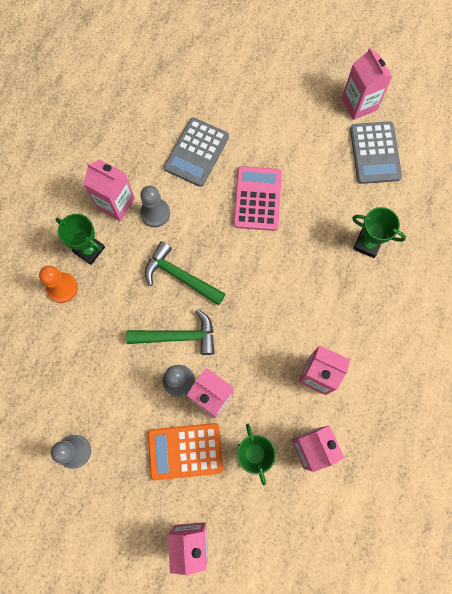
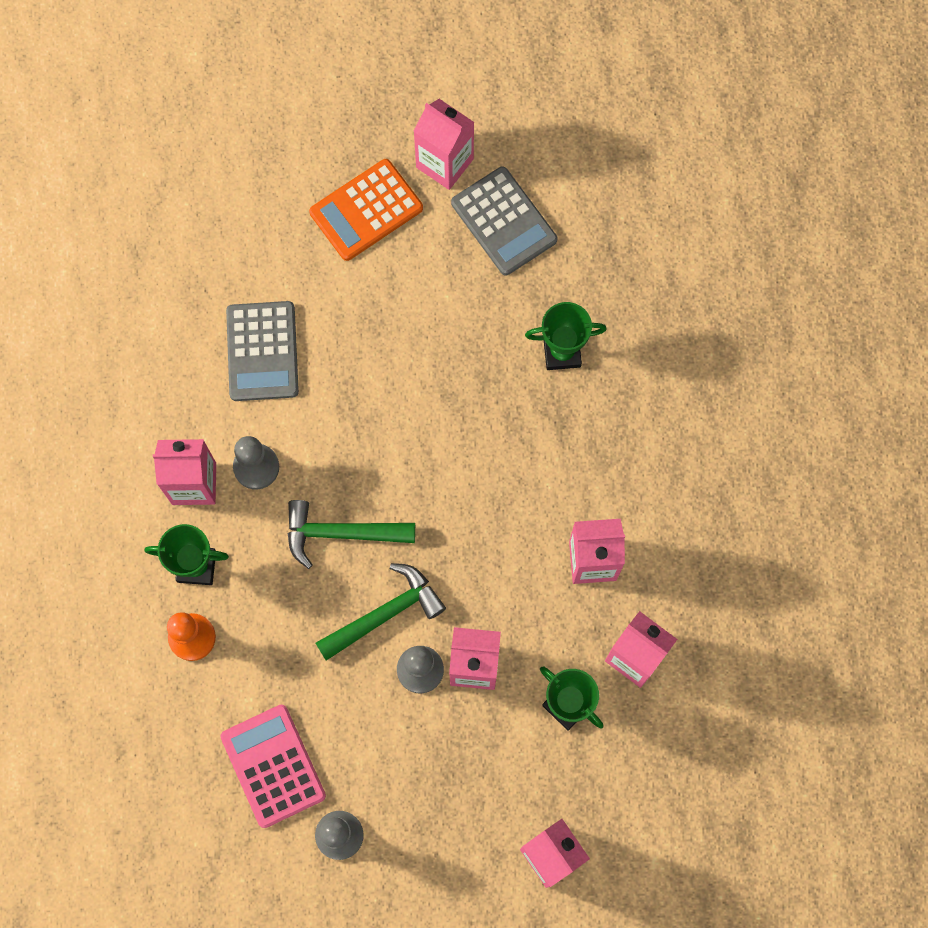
camera: 30 degrees left, 0 degrees up
(185, 451) = (480, 752): orange calculator -> orange calculator (366, 210)
(257, 199) = (382, 371): pink calculator -> pink calculator (273, 766)

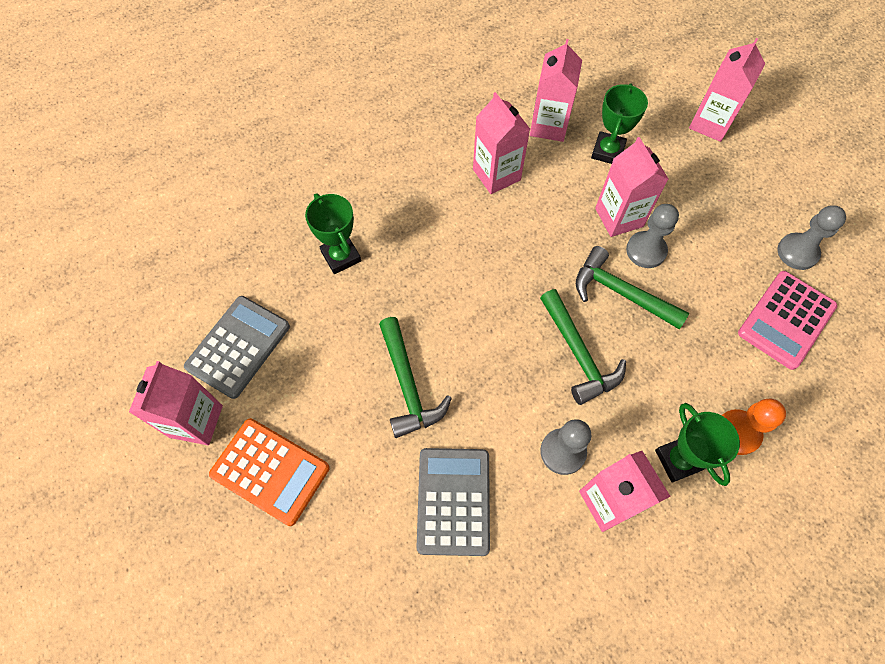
camera: 115 degrees left, 10 degrees down
(262, 351) = (453, 501): grey calculator -> grey calculator turned 60 degrees counterclockwise
(388, 358) = (407, 385): none -> green hammer

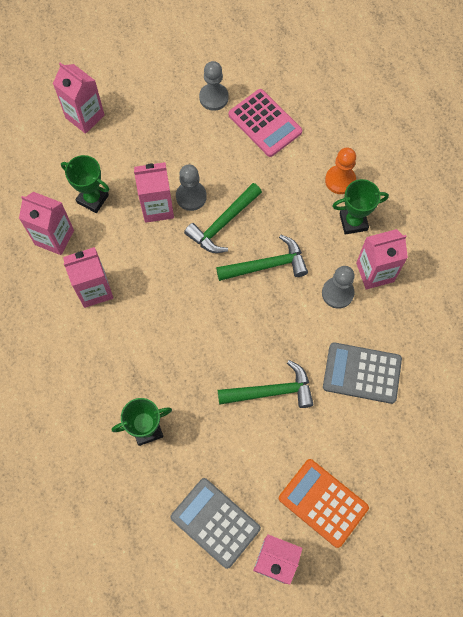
camera: 80 degrees left, 5 degrees up
(270, 471) = (323, 503): orange calculator -> orange calculator turned 90 degrees counterclockwise

